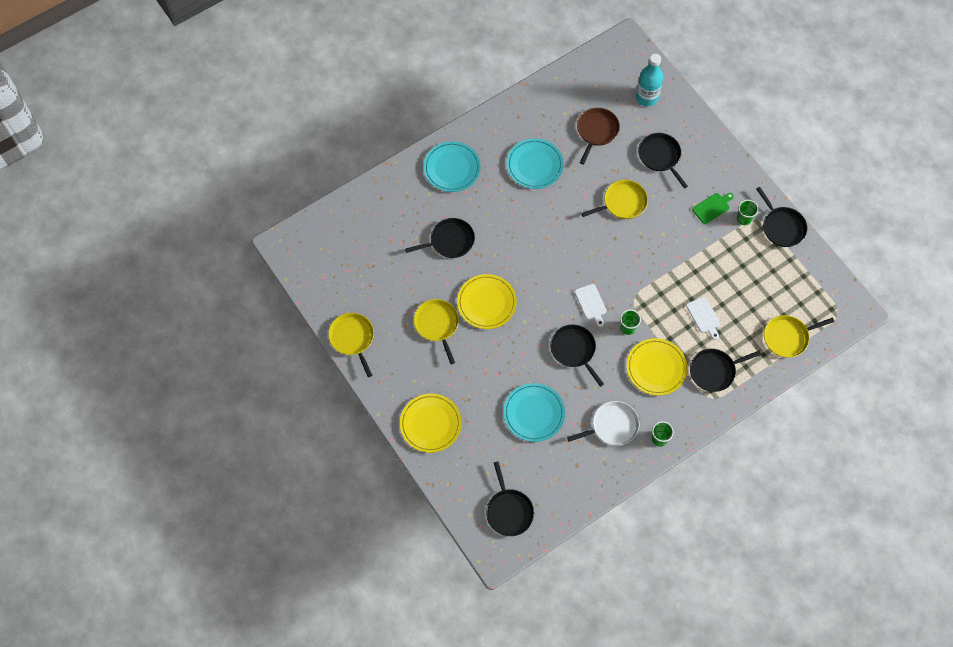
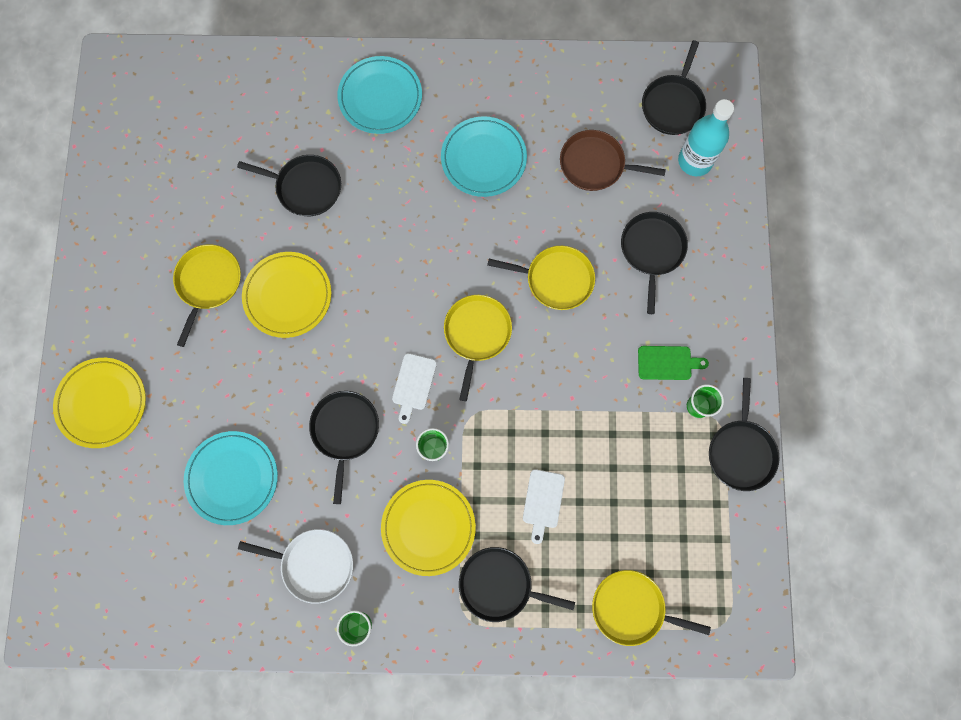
camera: 35 degrees right, 10 degrees up
(352, 338) = (99, 233): yellow pan -> yellow pan (476, 334)
(509, 511) = (104, 582): black pan -> black pan (673, 105)
(596, 131) = (595, 164): brown pan -> brown pan turned 135 degrees counterclockwise

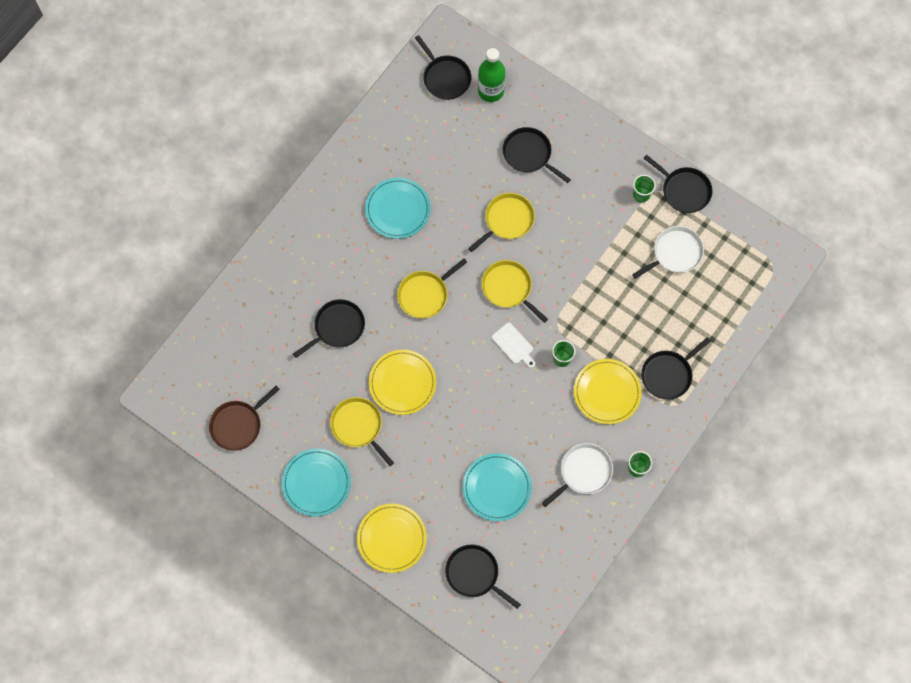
camera: 55 degrees left, 5 degrees down
(345, 431) = (514, 403): black pan -> black pan (474, 574)
(380, 97) = (309, 243): turquoise plate -> turquoise plate (316, 483)
(543, 502) = (637, 318): white cutting board -> none
(595, 164) = (450, 148): brown pan -> brown pan (238, 425)
(632, 608) = (731, 311): yellow pan -> yellow pan (425, 294)
(655, 493) = (675, 253): none -> white pan
(667, 363) = (604, 193): green cutting board -> none
(695, 161) = (491, 91): turquoise bottle -> green bottle

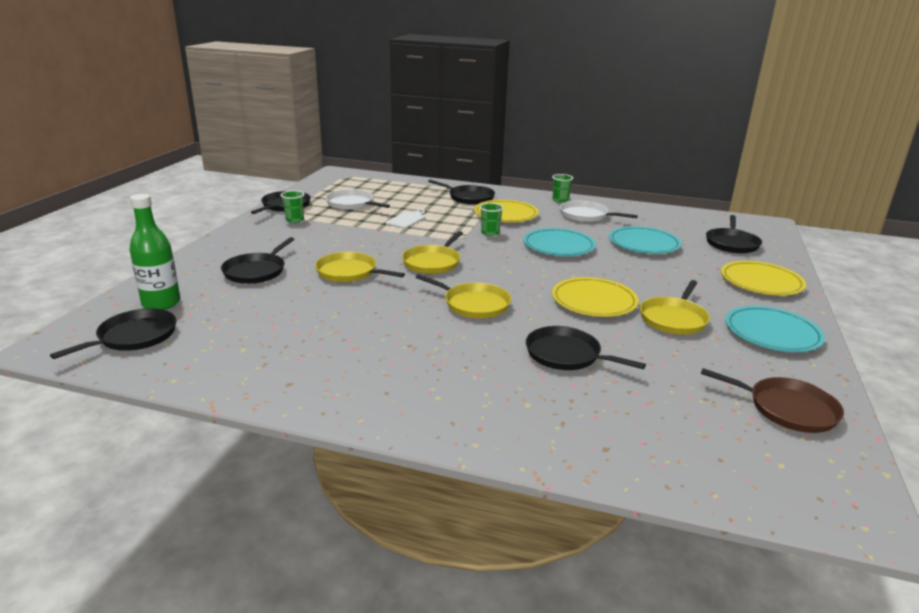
camera: 110 degrees left, 45 degrees down
(398, 209) = (363, 339): turquoise plate -> turquoise plate (558, 246)
(514, 345) = (495, 253): white cutting board -> white cutting board (407, 220)

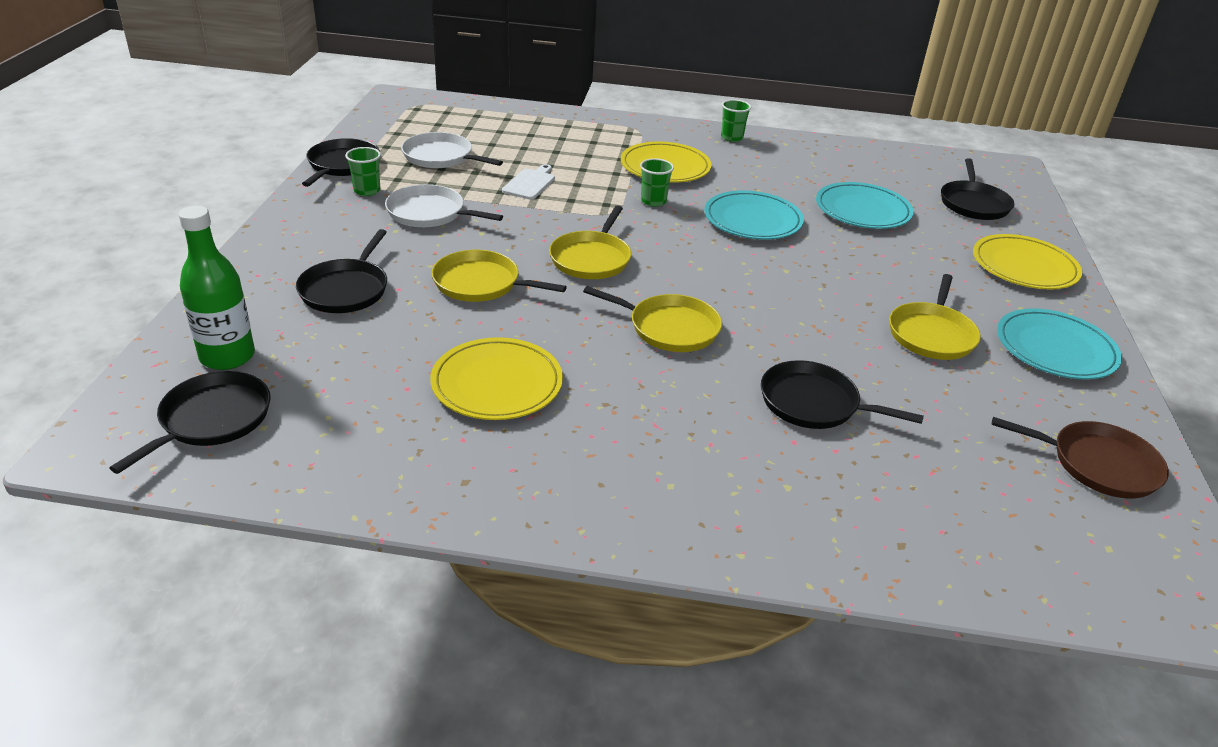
camera: 10 degrees left, 10 degrees up
(469, 197) = (604, 138): black pan -> none
(586, 216) = (774, 164): white pan -> white pan (429, 213)
(594, 301) = (824, 312): yellow plate -> yellow plate (497, 384)

